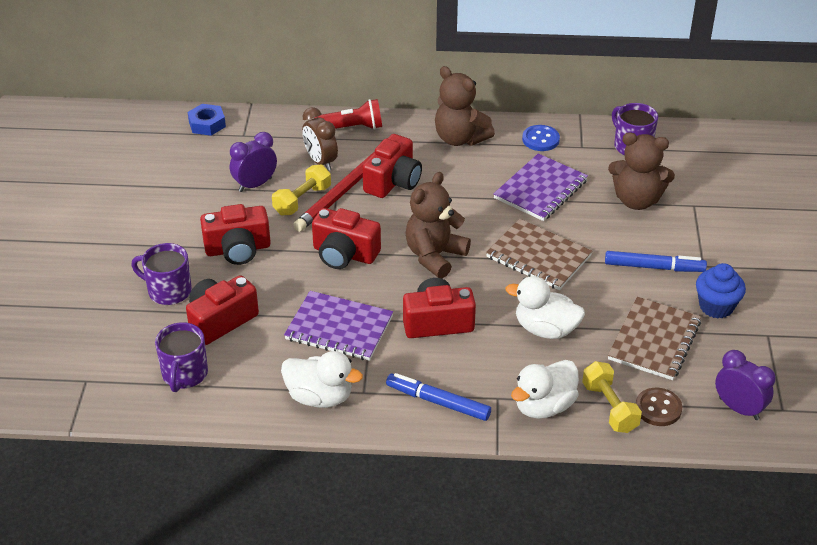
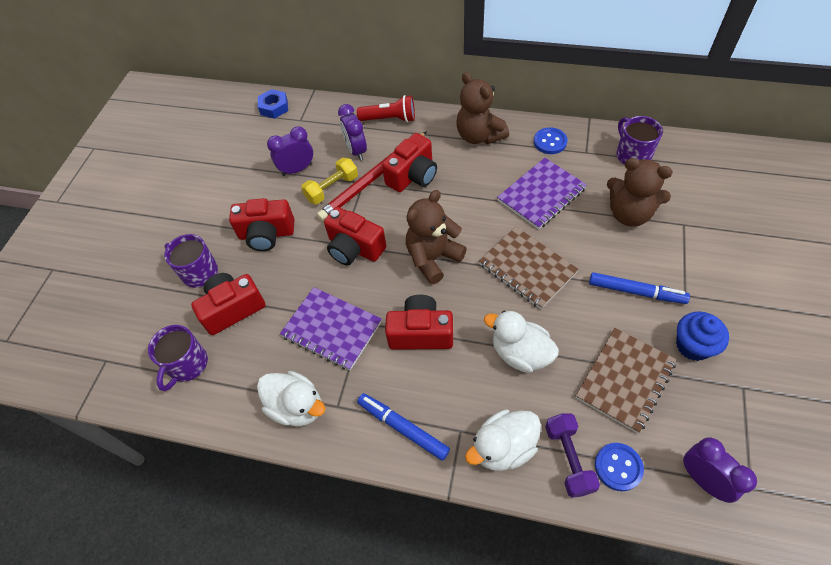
camera: 15 degrees right, 15 degrees up
(320, 162) = (356, 150): brown clock -> purple clock
(609, 407) = (568, 459): yellow dumbbell -> purple dumbbell
(658, 408) = (618, 467): brown button -> blue button

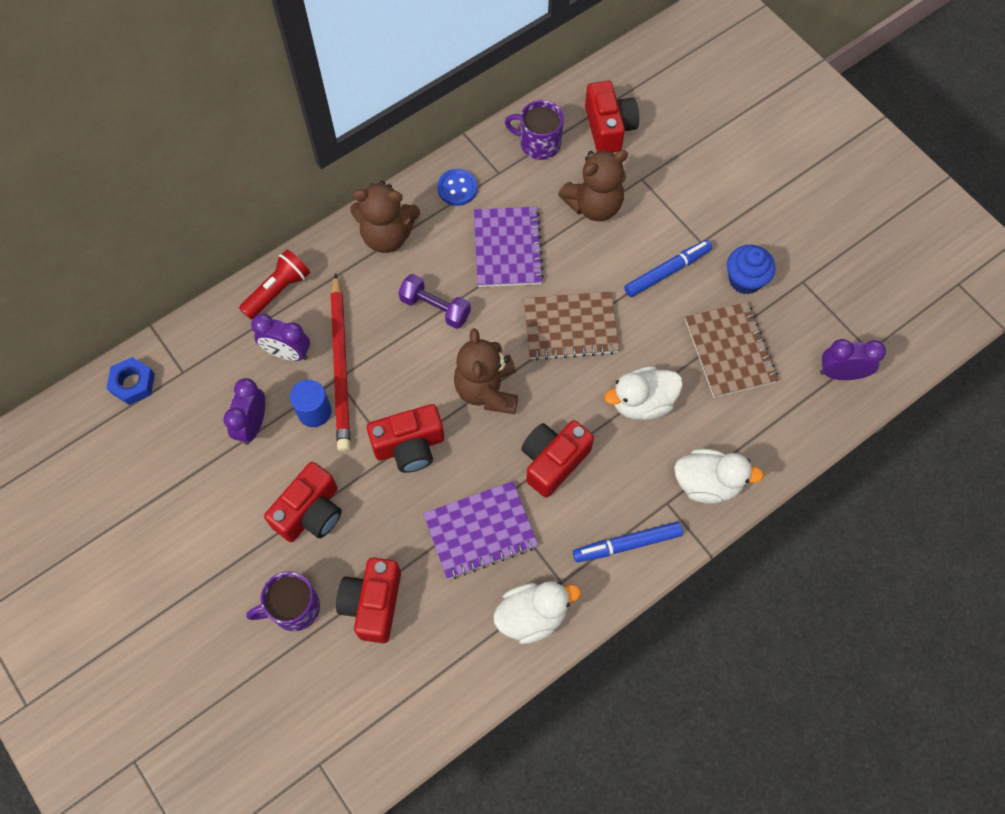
camera: 55 degrees left, 10 degrees up
(187, 365) = (398, 686): purple mug -> none
(332, 188) = (314, 411): yellow dumbbell -> blue cylinder
(413, 175) = (375, 329): red camera -> red camera (609, 128)
(503, 448) = (707, 483): white duck -> white duck turned 90 degrees counterclockwise
(568, 459) = (754, 445): purple dumbbell -> purple dumbbell (435, 308)
(618, 467) = (787, 418): blue button -> none

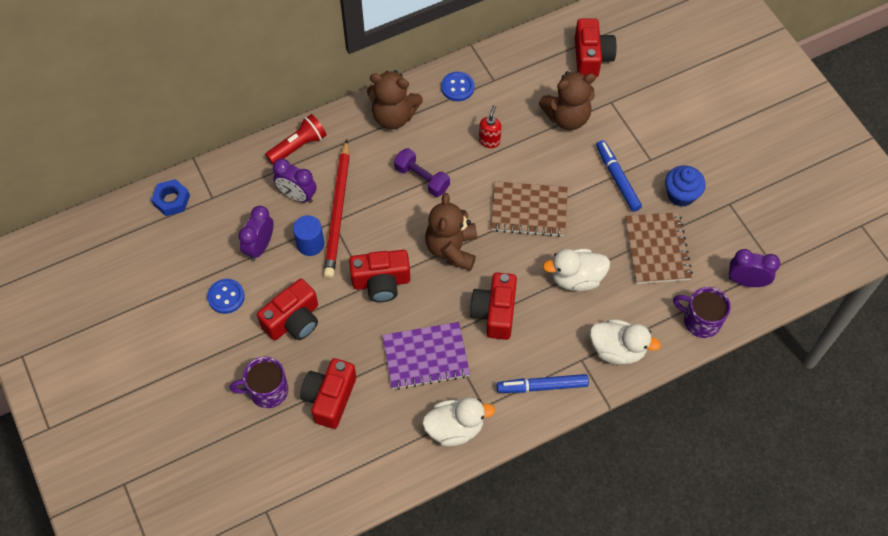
camera: 10 degrees right, 5 degrees down
(222, 496) = (226, 297): none -> blue button
(507, 248) = (489, 141): purple notebook -> red soap dispenser
(539, 143) = (531, 61): purple mug -> purple mug (700, 321)
(553, 461) = (495, 312): red camera -> red camera turned 45 degrees counterclockwise
(667, 271) = (617, 178): blue marker -> blue marker turned 90 degrees counterclockwise

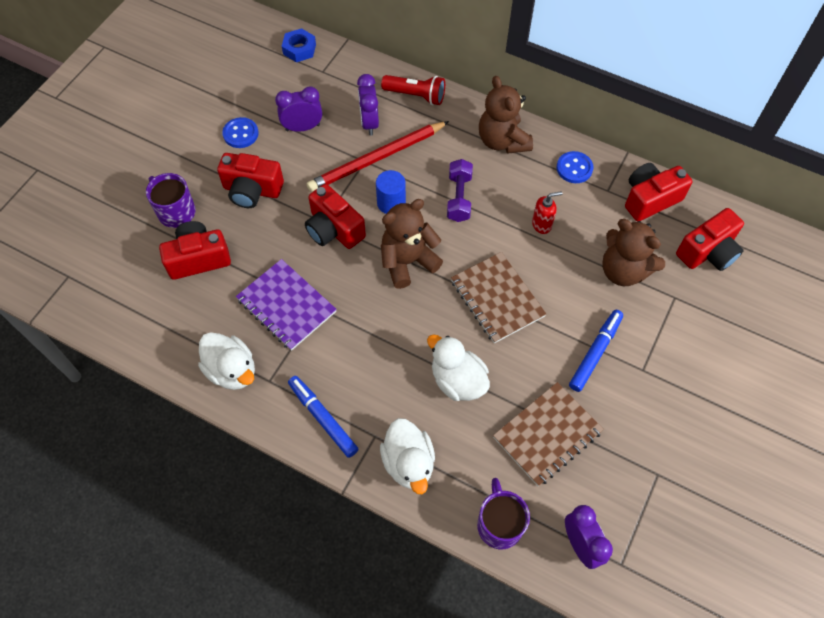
camera: 55 degrees right, 0 degrees up
(310, 244) = (331, 159): blue cylinder -> blue cylinder (391, 203)
(495, 312) = (370, 333): red camera -> red camera (650, 199)
(681, 195) = (627, 421): blue cupcake -> none

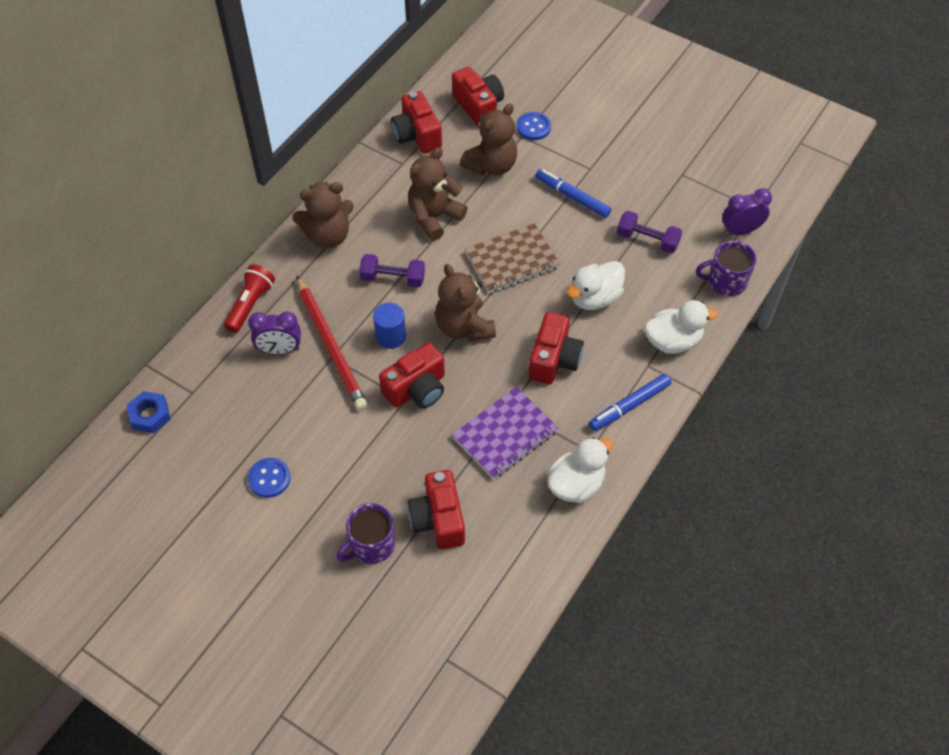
camera: 85 degrees left, 5 degrees down
(252, 190) = (353, 466): red camera -> red camera (554, 359)
(302, 127) = (273, 414): purple clock -> none
(542, 224) = (434, 217): red soap dispenser -> brown teddy bear
(547, 434) = (647, 240): brown notebook -> purple dumbbell
(574, 168) = (372, 184): blue button -> blue button (533, 127)

